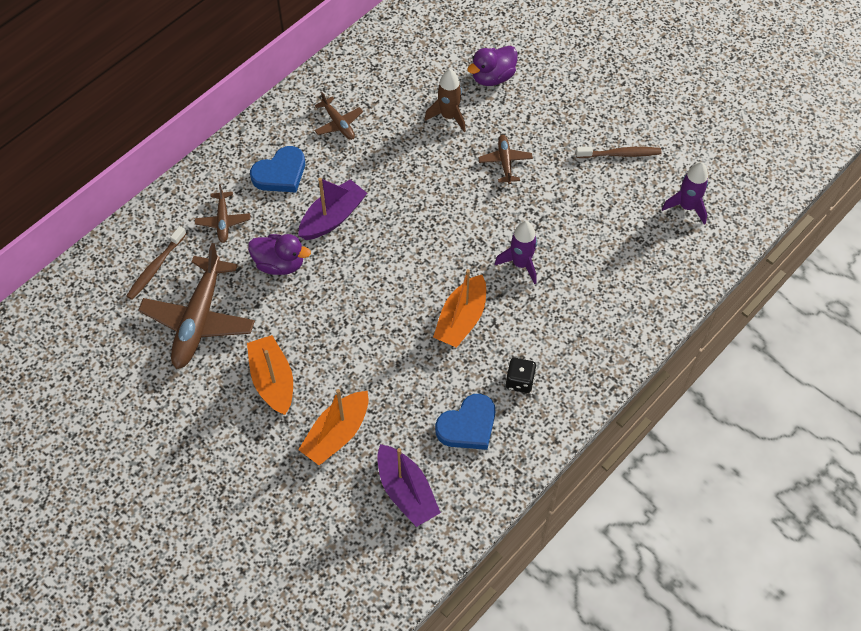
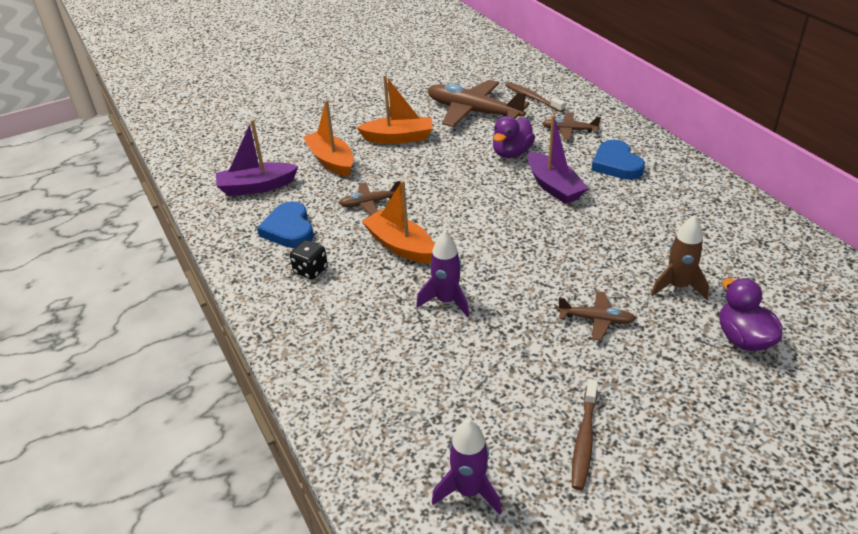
camera: 110 degrees right, 20 degrees down
(338, 123) = (677, 205): brown plane -> brown plane (370, 203)

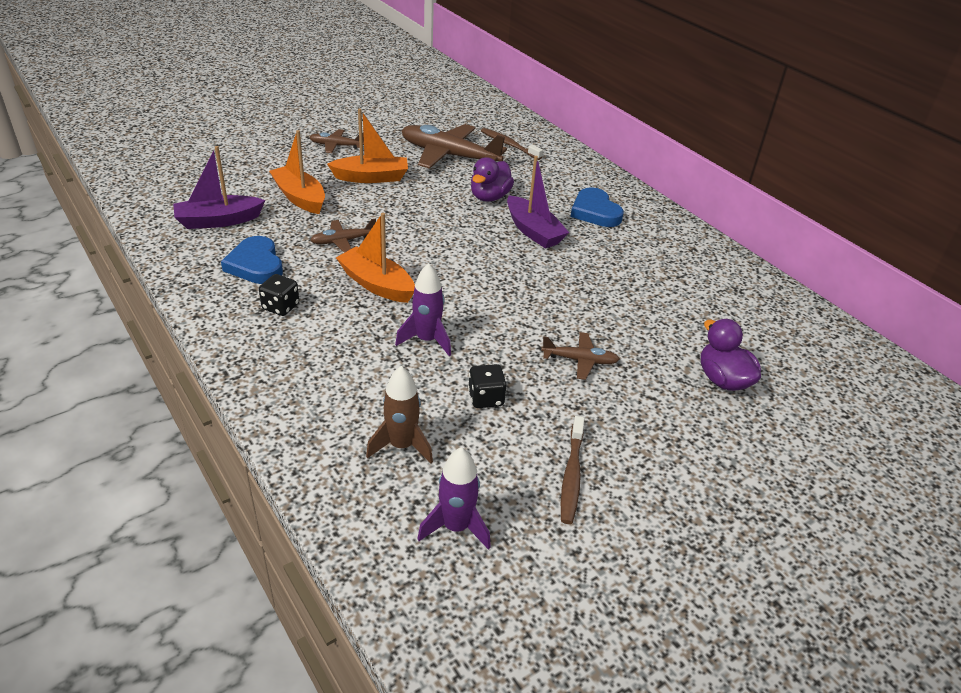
camera: 10 degrees left, 0 degrees up
(502, 360) = (486, 398): none -> black dice
(569, 130) = (547, 178): brown plane -> brown plane (336, 146)
(677, 287) = (658, 330): brown rocket -> brown rocket (401, 446)

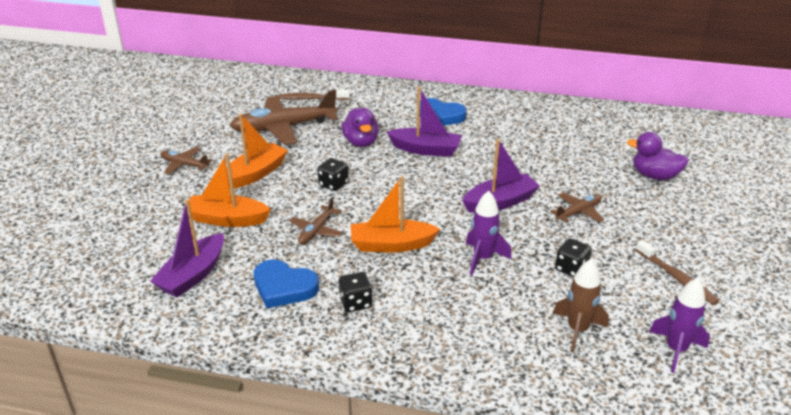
camera: 40 degrees left, 5 degrees down
(336, 146) = (184, 165): brown plane -> brown plane turned 60 degrees clockwise
(413, 216) = (333, 184): none -> black dice
(522, 308) = (500, 202): none -> purple boat

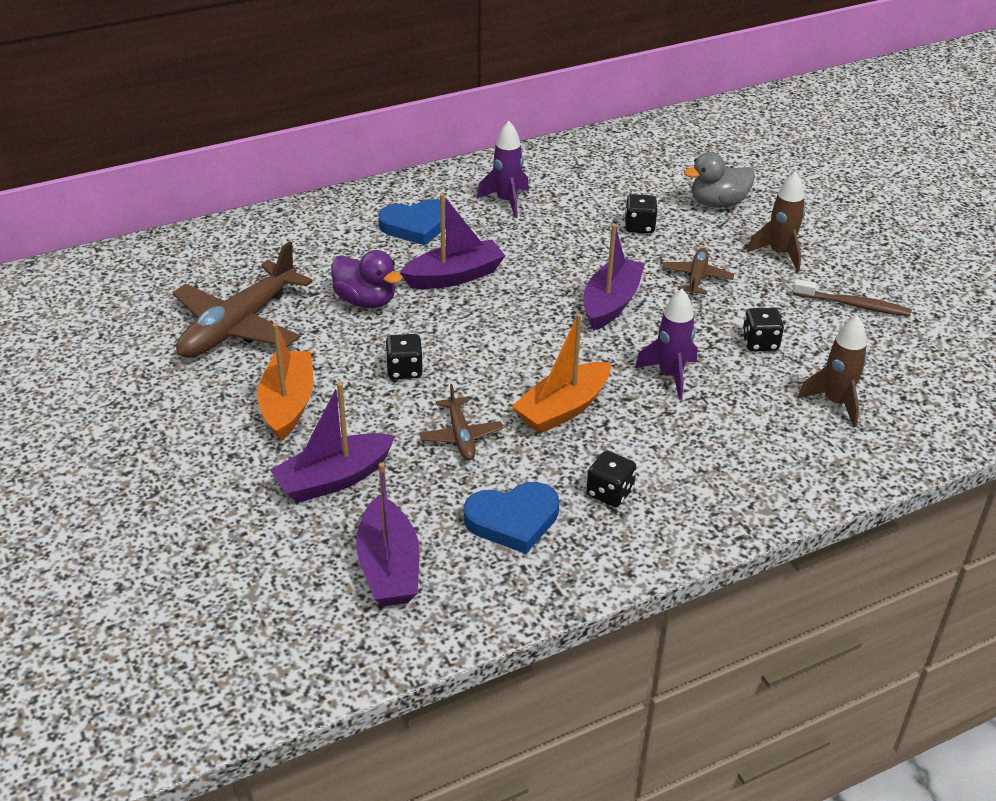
camera: 40 degrees left, 5 degrees up
(184, 165) = (172, 438): brown plane -> none
(227, 219) = (334, 479): orange boat -> purple boat
(312, 99) = (222, 269): brown toothbrush -> none
(578, 168) = (639, 227): none -> black dice
(654, 176) = (717, 203): purple duck -> grey duck
(660, 223) = (779, 253): none -> brown rocket
(676, 349) = (927, 376): purple rocket -> purple rocket (506, 201)

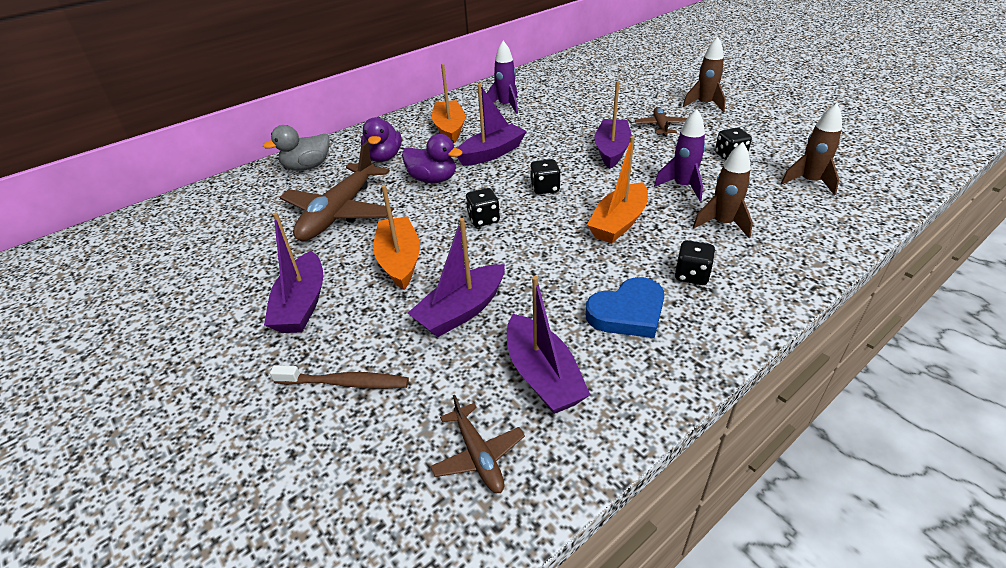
camera: 10 degrees left, 0 degrees up
(166, 435) = (302, 304): none -> purple boat
(316, 255) = (384, 157): none -> purple duck
(416, 226) = (449, 129): blue heart -> orange boat
(460, 436) = (550, 257): brown plane -> brown plane (478, 455)
(639, 227) = (603, 105): black dice -> black dice (545, 188)
(687, 436) = (722, 224): none -> brown rocket
(717, 203) = (645, 85): grey duck -> grey duck (307, 167)
(853, 305) = (773, 124): brown toothbrush -> brown toothbrush (344, 383)

